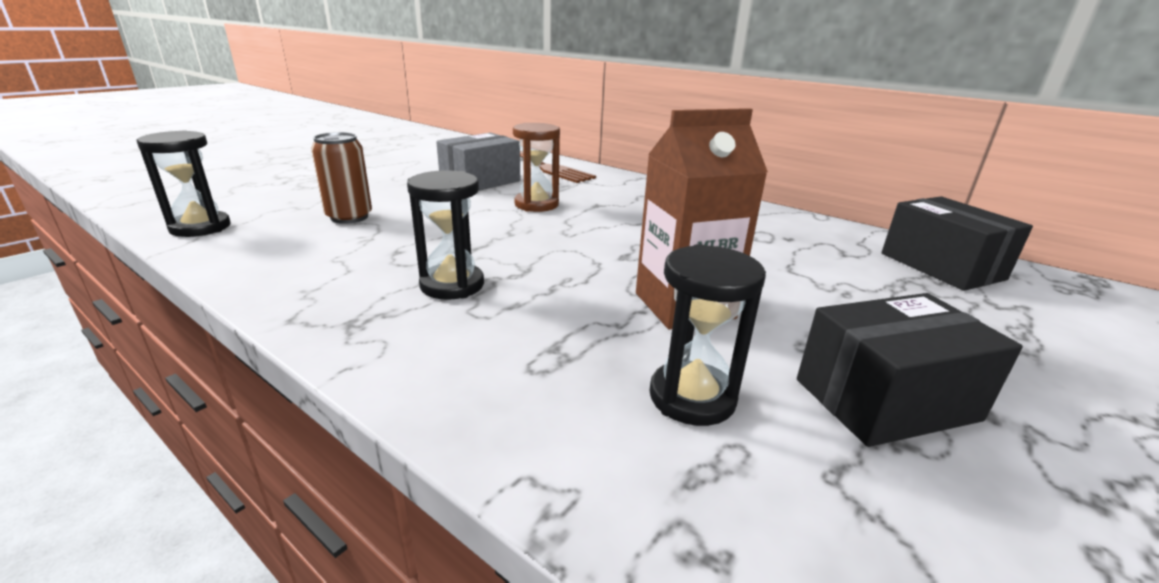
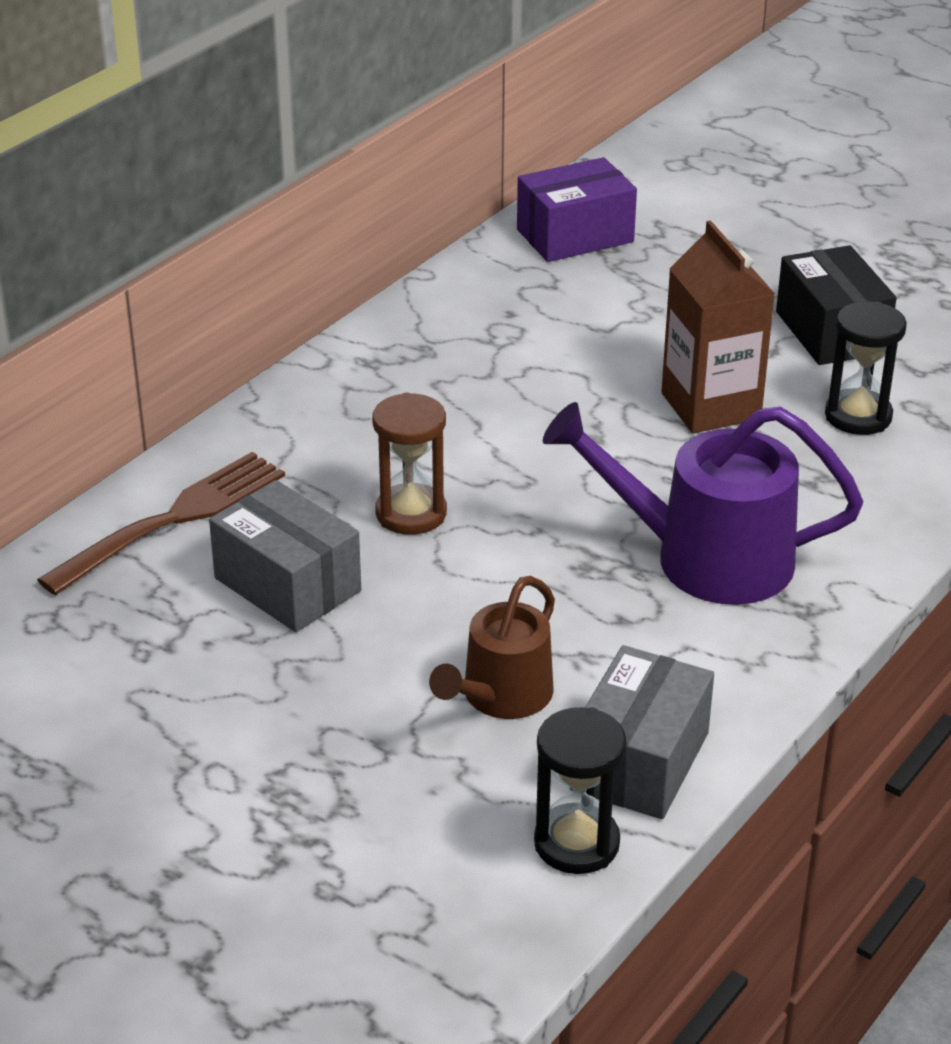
camera: 90 degrees left, 10 degrees up
(246, 247) = (640, 761): none -> grey box
(349, 217) = (501, 696): brown can -> brown watering can
(452, 285) = (706, 558): black hourglass -> purple watering can
(941, 266) = (575, 236): black box -> purple box

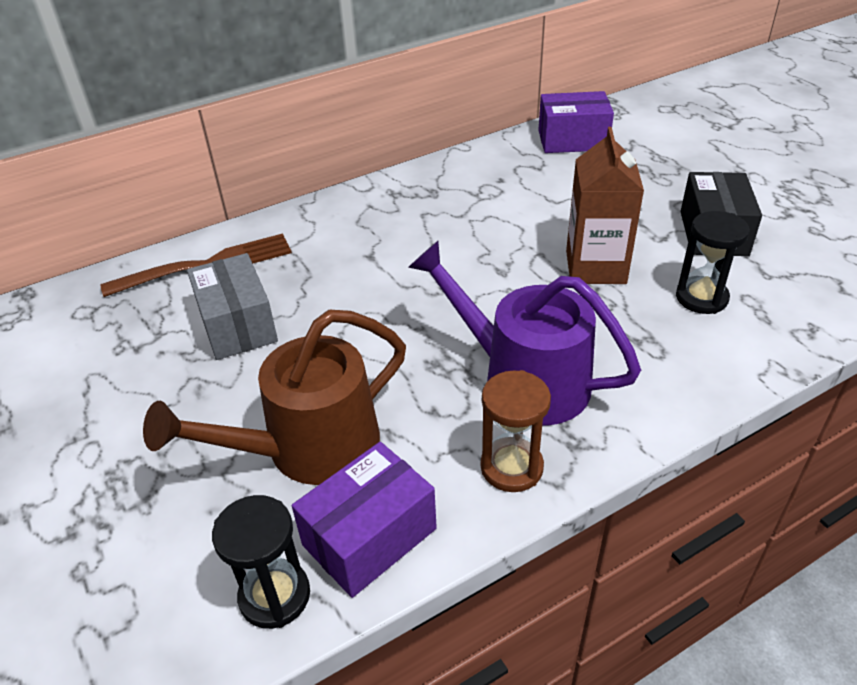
camera: 25 degrees right, 5 degrees up
(411, 513) = (347, 296): brown hourglass -> brown hourglass (511, 467)
(501, 696) = (309, 448): brown watering can -> brown watering can, size x1.62
(640, 761) = (369, 537): grey box -> purple box

